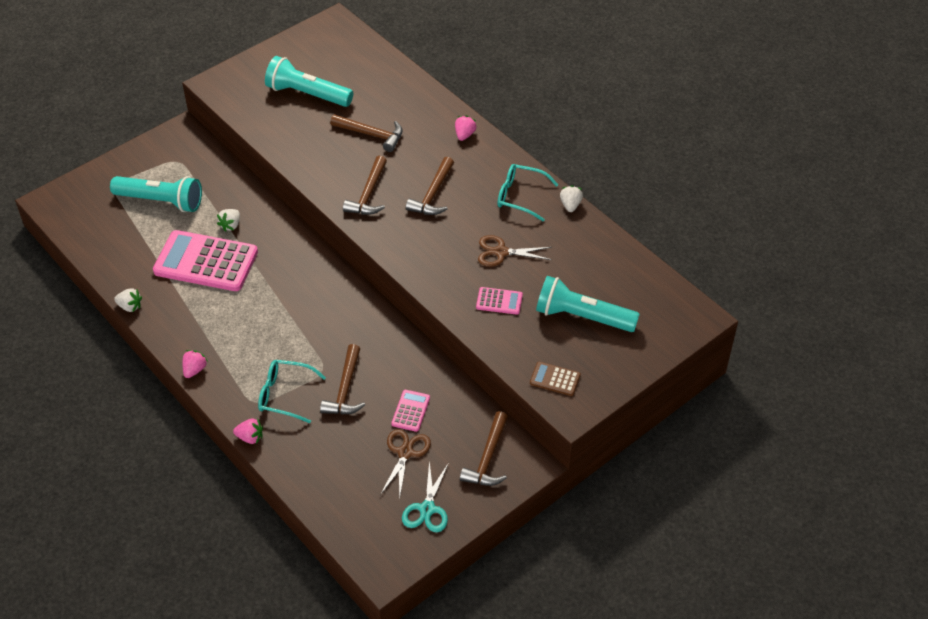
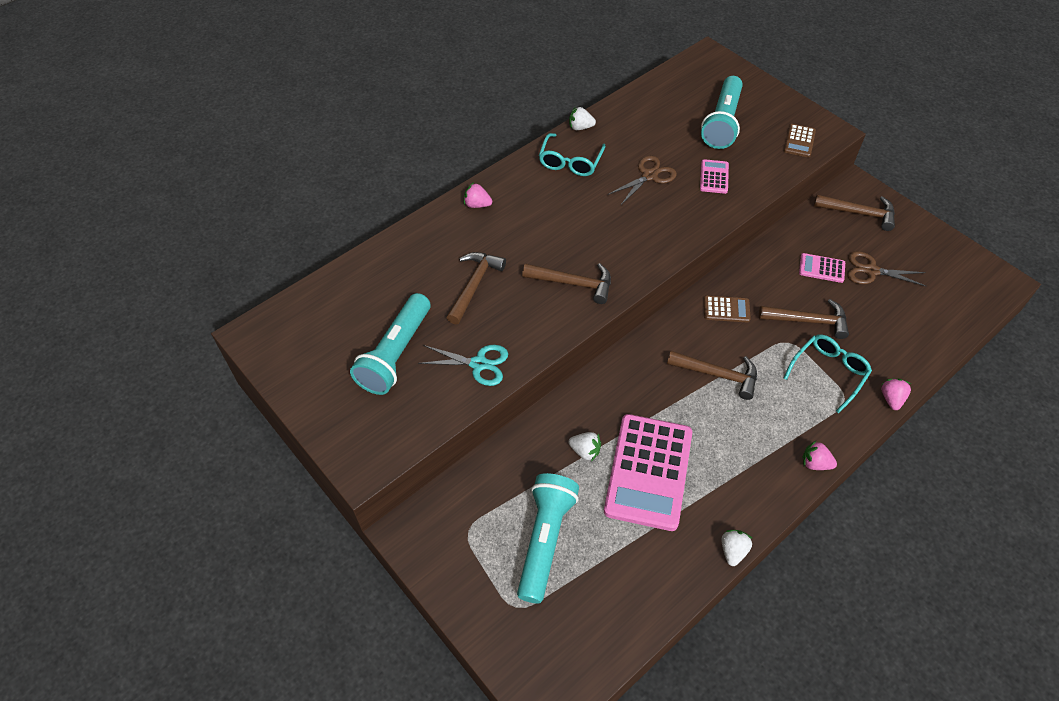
camera: 90 degrees left, 5 degrees up
(285, 395) = (828, 372): turquoise glasses -> turquoise glasses turned 150 degrees counterclockwise
(364, 329) = (726, 309): none -> brown calculator
(427, 509) = (927, 253): turquoise scissors -> turquoise scissors (479, 364)
(433, 194) = (571, 228): brown hammer -> brown hammer (718, 375)
(501, 252) = (649, 176): brown scissors -> brown scissors turned 135 degrees counterclockwise

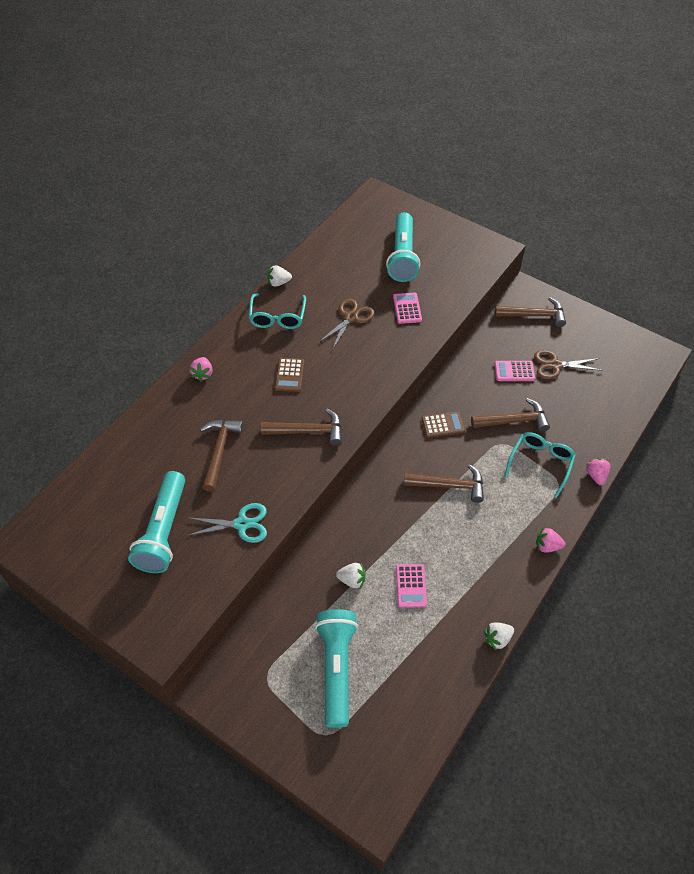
camera: 15 degrees left, 0 degrees up
(477, 204) = (203, 374): pink strawberry -> pink strawberry turned 90 degrees counterclockwise
(648, 472) = (411, 586): pink calculator -> pink calculator, size x0.45
(733, 551) = (497, 638): white strawberry -> white strawberry turned 120 degrees counterclockwise
(799, 141) = (472, 262): brown calculator -> brown calculator (289, 375)

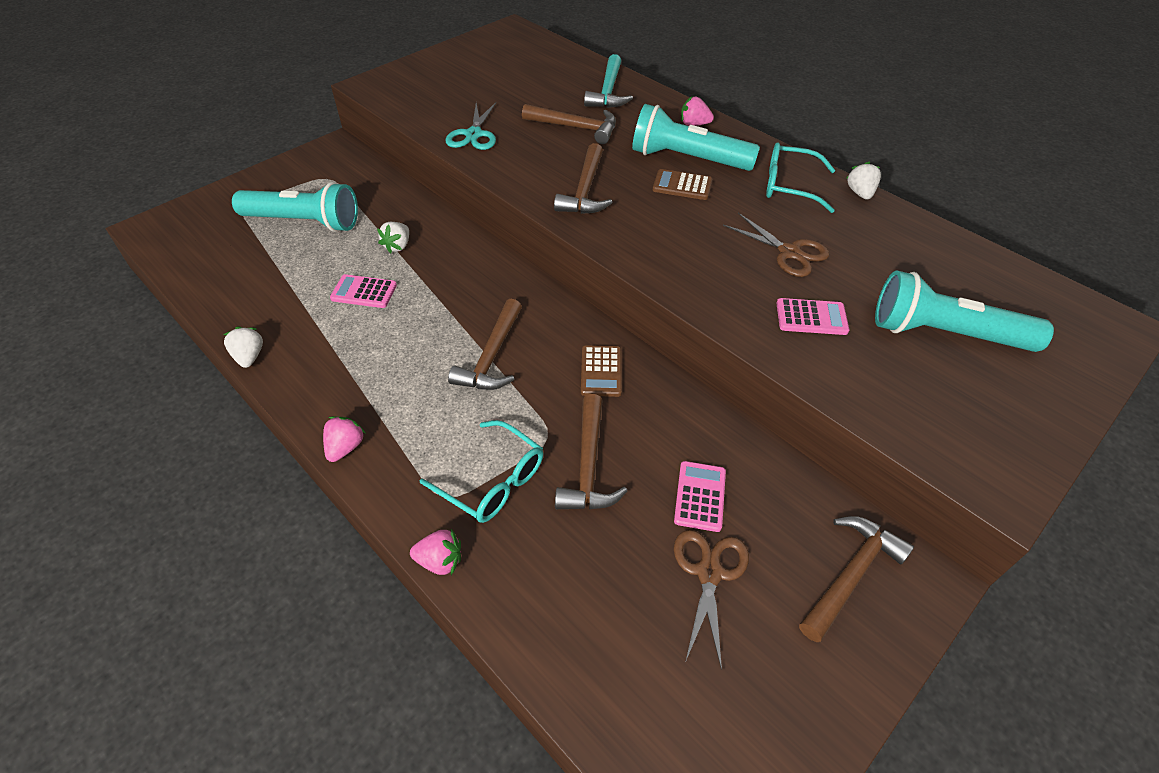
camera: 100 degrees right, 5 degrees down
(155, 437) = (608, 91): none -> turquoise hammer
(164, 531) = (488, 91): turquoise flashlight -> turquoise flashlight (687, 159)
(534, 315) = (850, 574): brown hammer -> brown hammer turned 150 degrees counterclockwise

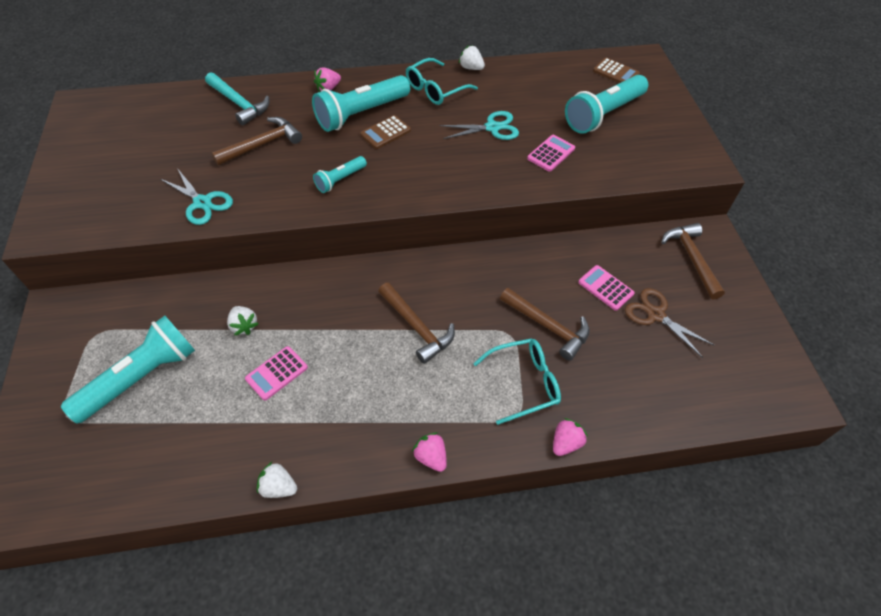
camera: 55 degrees left, 5 degrees up
(585, 190) = (340, 180): brown hammer -> turquoise flashlight
(601, 371) = (479, 277): brown calculator -> brown calculator (615, 72)
(789, 252) = (492, 128): brown scissors -> turquoise scissors

